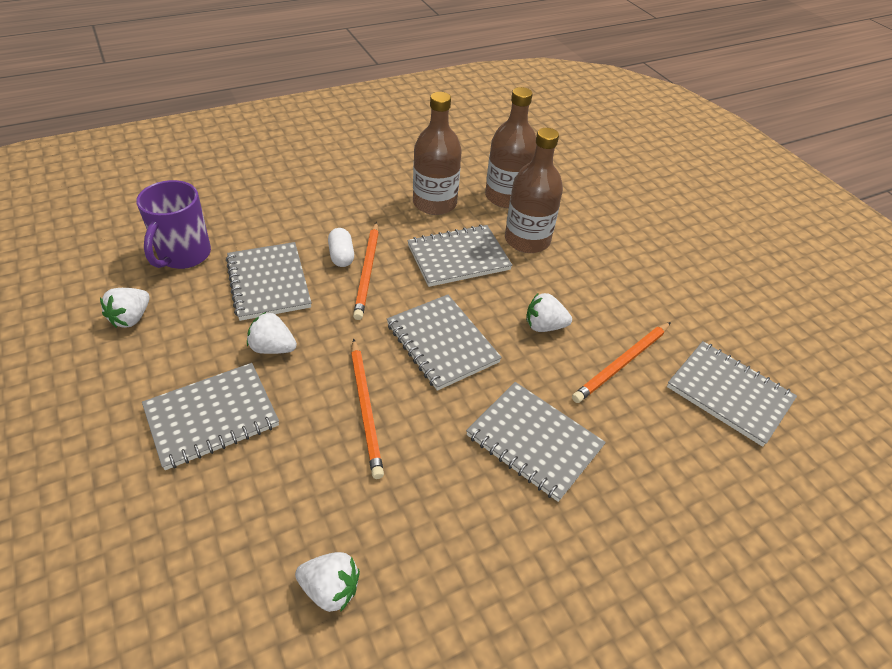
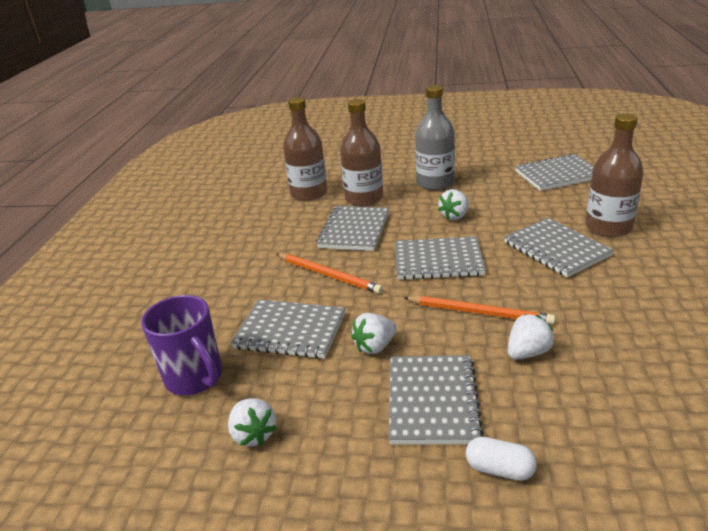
camera: 50 degrees left, 15 degrees down
(330, 589) = (645, 371): white strawberry -> white strawberry (527, 352)
(341, 256) = (296, 283): white capsule -> white capsule (499, 469)
(434, 203) = (281, 224): brown bottle -> brown bottle (608, 227)
(534, 442) = (556, 249): grey notebook -> grey notebook turned 75 degrees clockwise
(608, 283) = (435, 183): none -> grey bottle
(622, 364) = (510, 199): orange pencil -> none

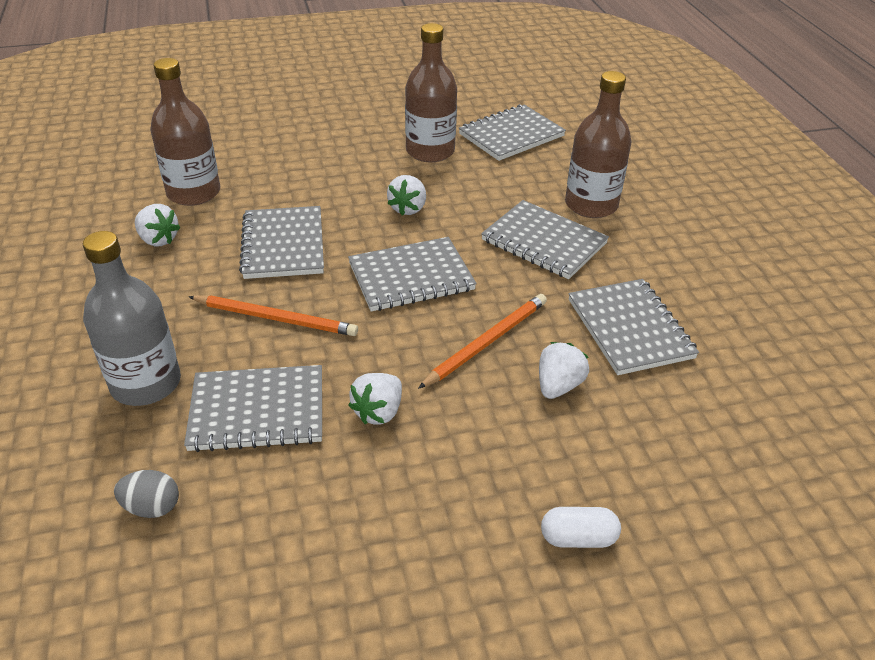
camera: 25 degrees left, 10 degrees up
(195, 378) = (152, 507): purple mug -> grey egg
(253, 434) = (271, 568): white strawberry -> white strawberry (158, 239)
(364, 198) = (277, 193): brown bottle -> brown bottle (430, 151)
(432, 401) = (475, 471): grey notebook -> grey notebook (630, 328)
(435, 183) = (364, 160): grey bottle -> grey bottle (146, 383)
(479, 312) = (487, 342): orange pencil -> orange pencil turned 45 degrees counterclockwise

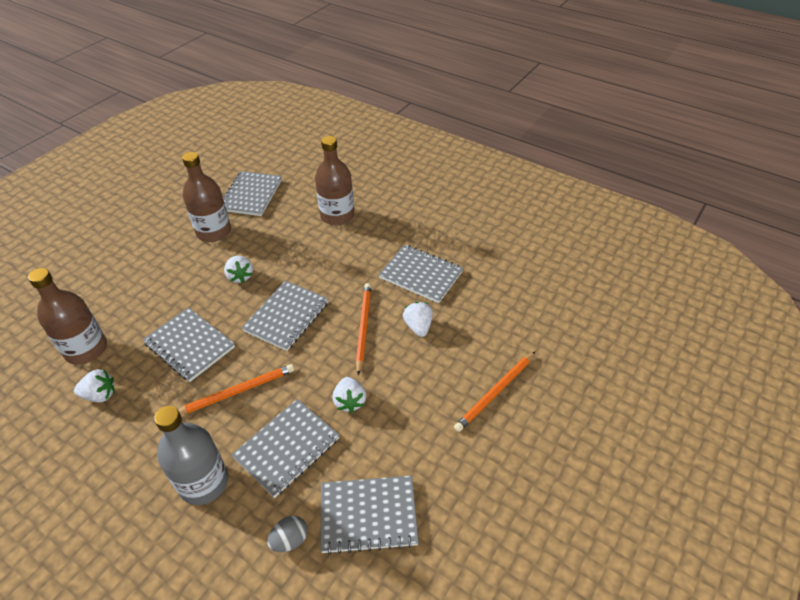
camera: 40 degrees left, 5 degrees up
(543, 242) = (335, 252): grey notebook -> grey notebook (368, 515)
(578, 538) = (495, 392): white capsule -> orange pencil

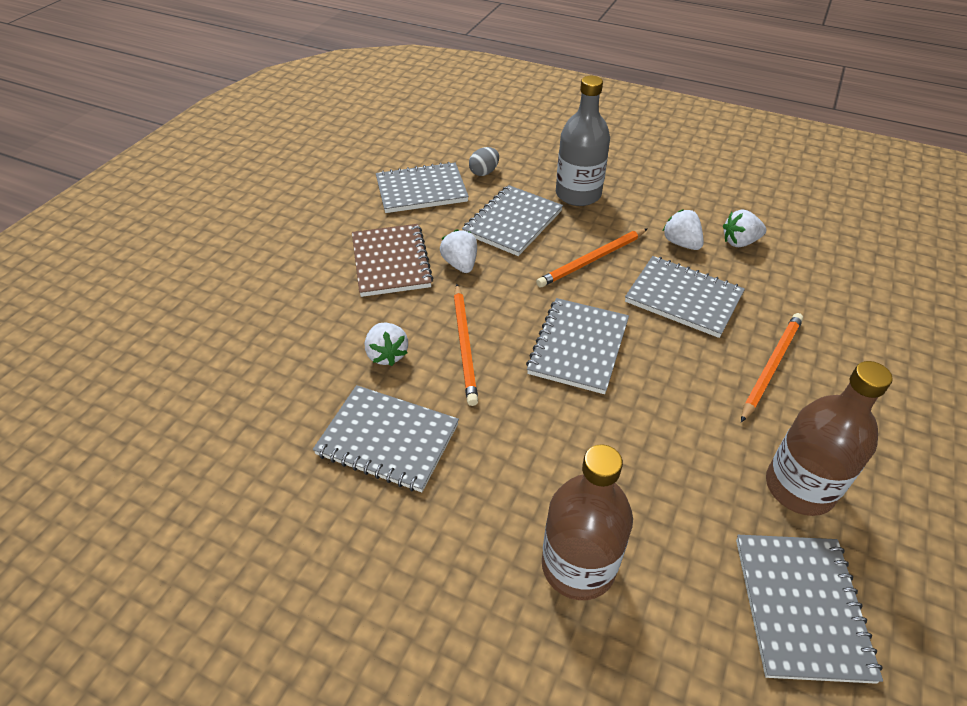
camera: 170 degrees right, 0 degrees up
(86, 349) = (806, 281): brown bottle -> none
(240, 276) = (685, 401): white strawberry -> white strawberry (681, 243)
(409, 412) = (391, 262): none -> brown notebook
(495, 392) = (290, 289): orange pencil -> orange pencil (771, 366)

